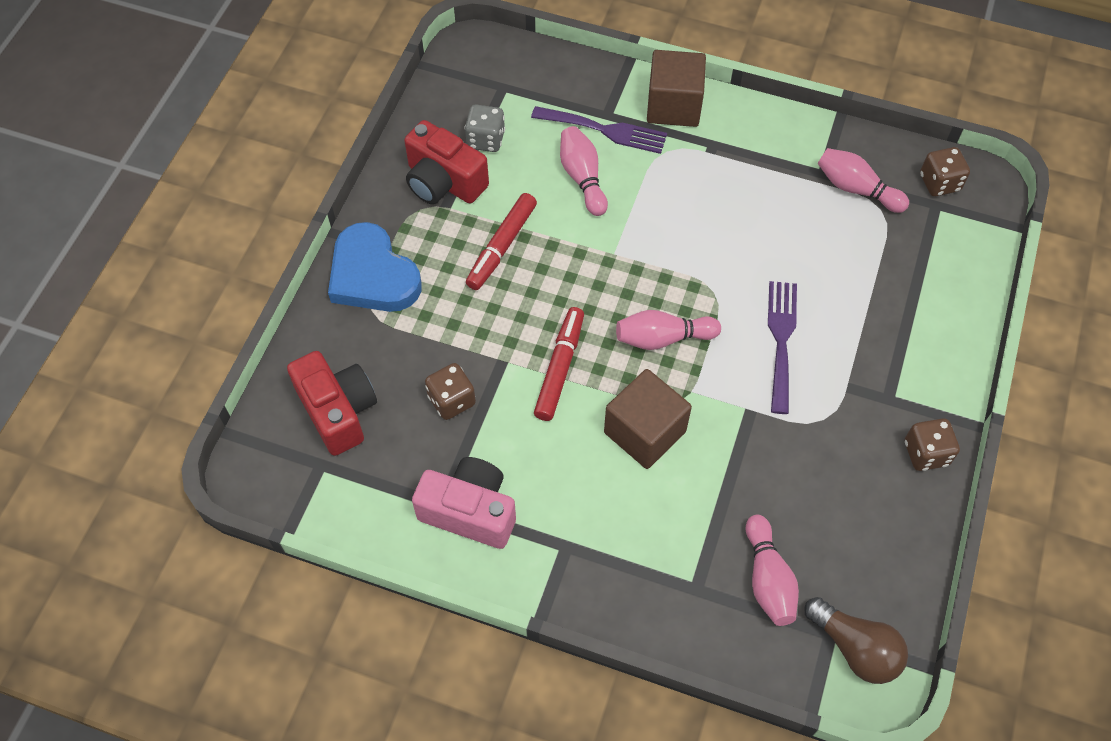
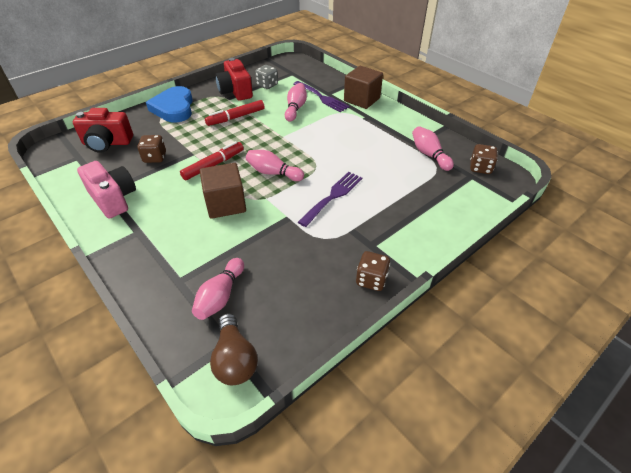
camera: 30 degrees right, 15 degrees down
(338, 411) = (107, 143): red camera -> red camera turned 90 degrees clockwise

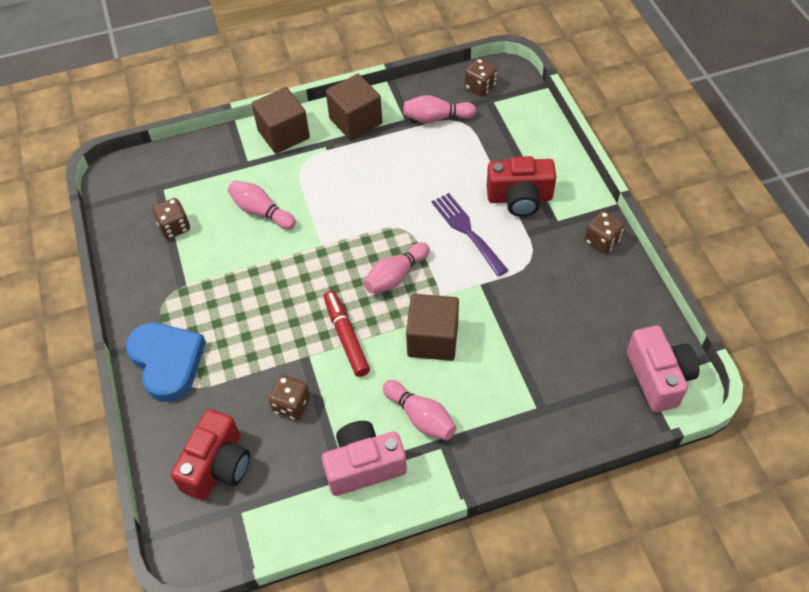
camera: 65 degrees left, 10 degrees up
(174, 108) = (167, 362): blue heart -> blue heart turned 135 degrees counterclockwise
(220, 296) = (578, 374): pink bowling pin -> pink bowling pin (420, 417)
(234, 359) = (658, 377): brown light bulb -> pink camera
(235, 91) = (167, 271): red camera -> red camera (520, 198)
(236, 117) = (243, 287): red marker -> none
(267, 85) = (174, 227): grey dice -> brown dice
(322, 97) = (251, 174): purple fork -> none
(396, 122) = (355, 121): none -> brown cube

